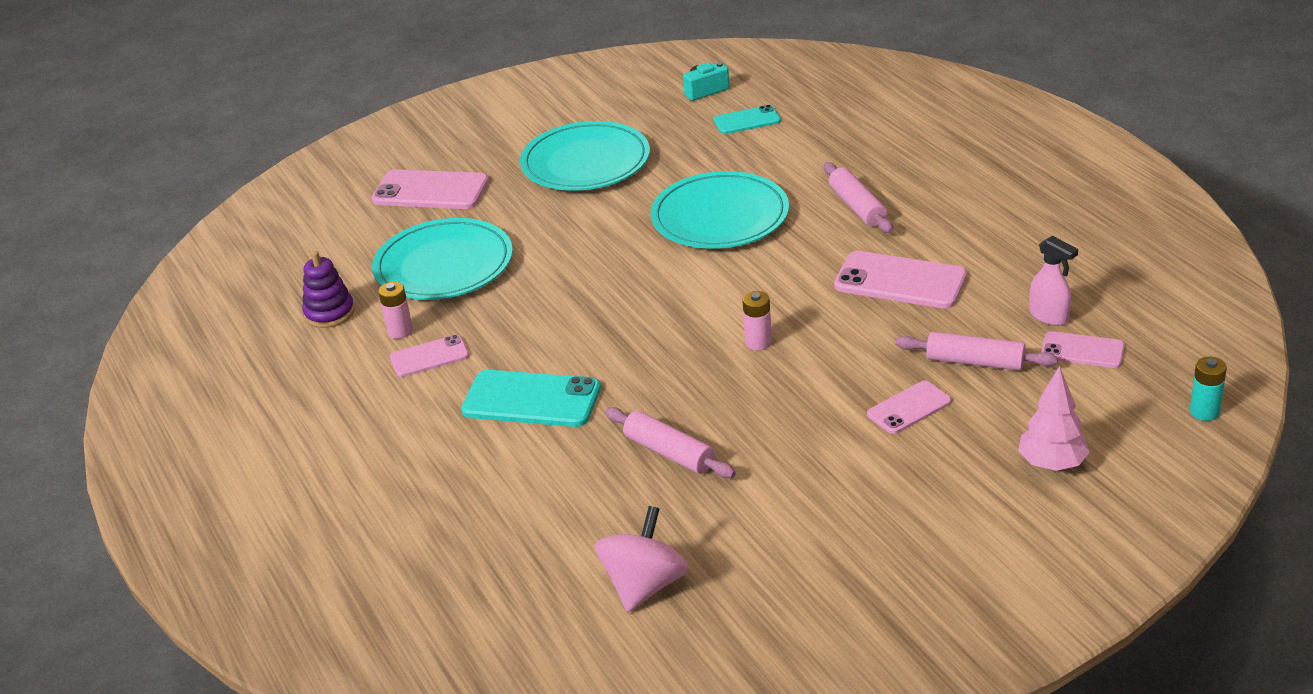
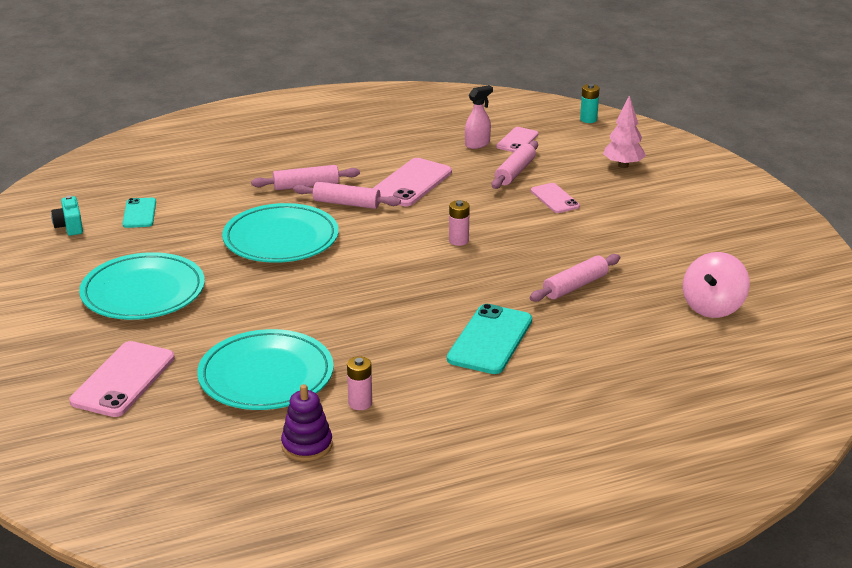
camera: 85 degrees left, 5 degrees down
(429, 357) = (407, 388): pink phone -> none
(644, 585) = (713, 307): pink spinning top -> pink spinning top turned 90 degrees counterclockwise
(823, 243) = (346, 203): none -> pink rolling pin

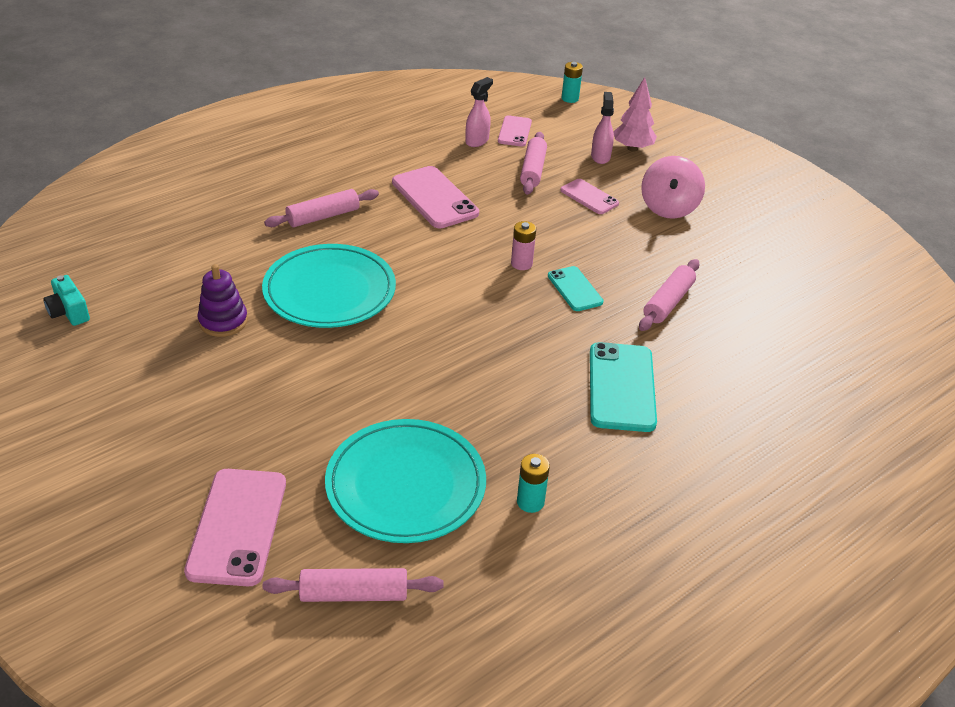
camera: 20 degrees left, 10 degrees up
(139, 213) = (147, 281): turquoise phone -> turquoise phone (575, 289)
(143, 292) = (203, 392): turquoise plate -> none
(307, 445) = (502, 576): purple stacking toy -> purple stacking toy (223, 321)
(346, 203) = (379, 233): pink rolling pin -> pink rolling pin (354, 594)
(360, 403) = (530, 502): pink battery -> turquoise battery
(411, 183) = (434, 198): pink phone -> pink phone turned 45 degrees counterclockwise
(587, 168) = (600, 156): none -> pink spray bottle
(713, 307) = (810, 305): pink spinning top -> pink spinning top (668, 208)

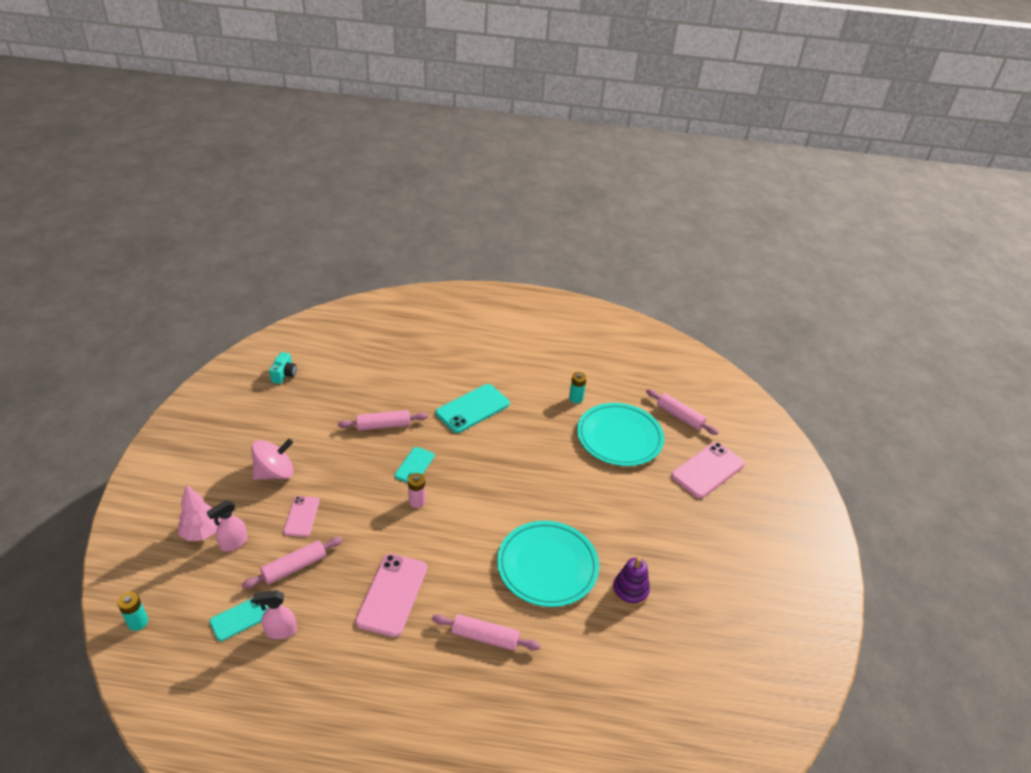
camera: 135 degrees left, 0 degrees up
(69, 312) = (724, 673): turquoise camera -> turquoise camera (284, 374)
(514, 131) = (240, 618): pink phone -> turquoise phone

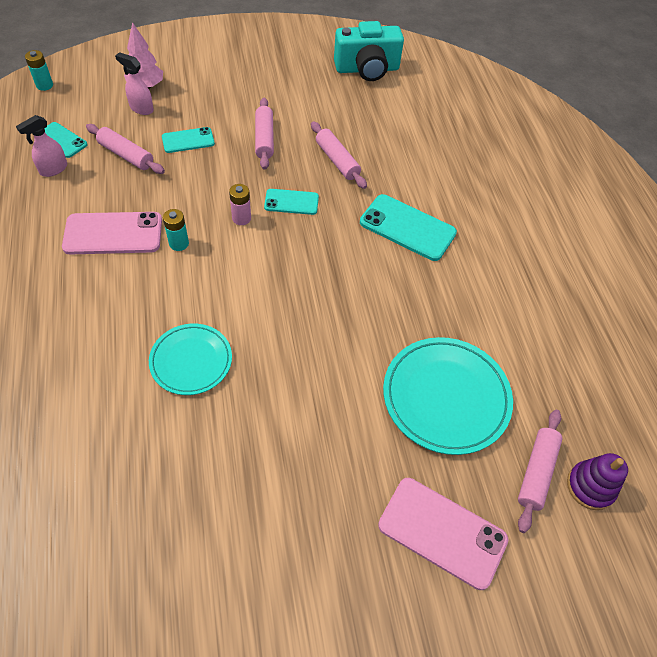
camera: 70 degrees right, 15 degrees up
(275, 473) = (234, 106): pink spinning top -> none
(280, 631) = (53, 169): pink spray bottle -> pink spray bottle turned 105 degrees counterclockwise
(284, 374) = (367, 69): turquoise camera -> turquoise camera, size x1.98
(301, 516) = (188, 140): pink phone -> turquoise phone
(485, 637) = (78, 325): pink rolling pin -> pink rolling pin (264, 139)
(547, 566) = (191, 361): turquoise plate -> turquoise plate, size x0.64
(576, 398) = (491, 329): turquoise battery -> turquoise battery (179, 243)
(630, 590) = (180, 461): purple stacking toy -> purple stacking toy (590, 486)

